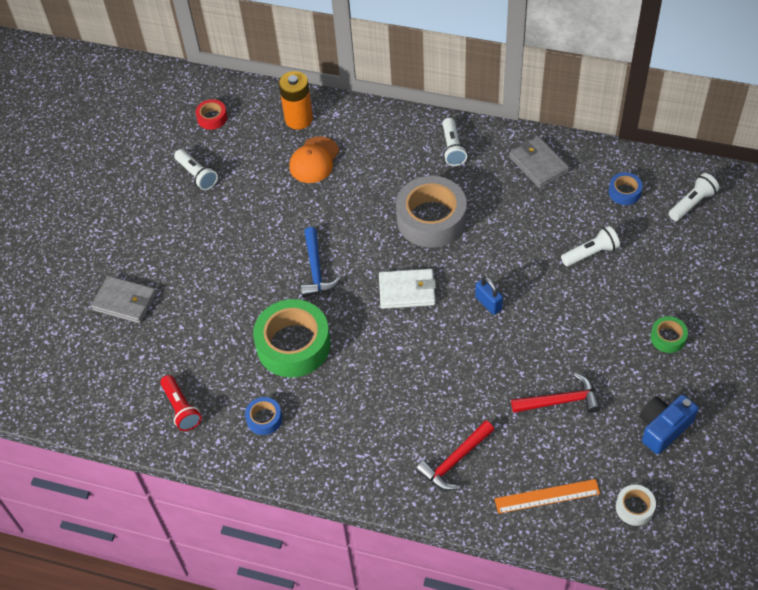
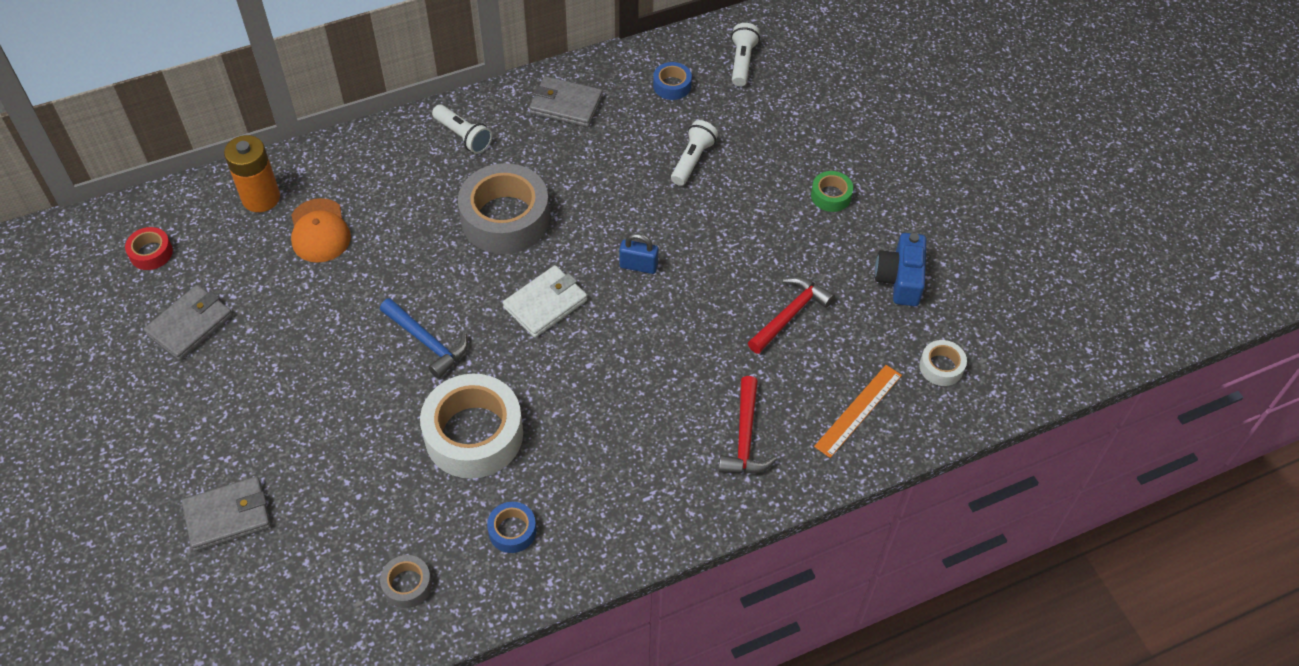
camera: 45 degrees left, 0 degrees up
(181, 408) = (407, 585): red flashlight -> grey tape
(197, 175) = (190, 325): white flashlight -> grey wallet
(293, 345) = (474, 434): green tape -> white tape

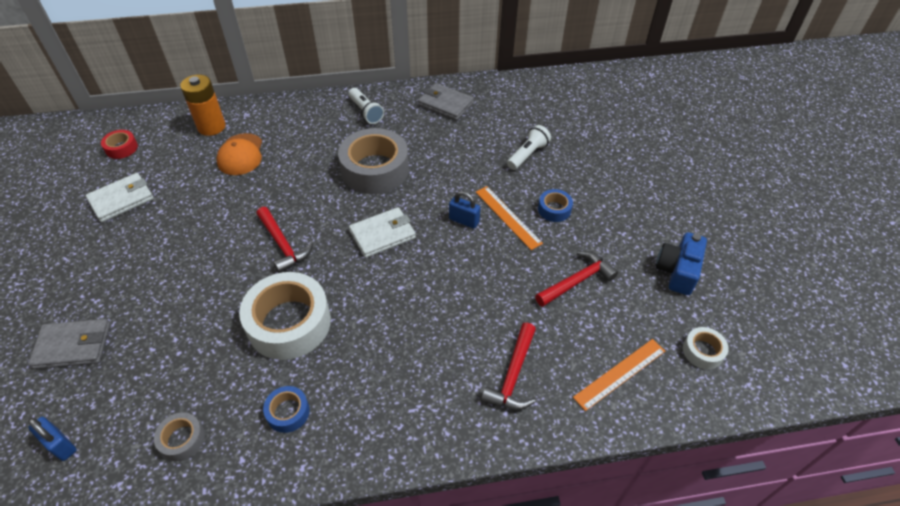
camera: 15 degrees right, 5 degrees down
(190, 325) = (121, 199): grey wallet -> white wallet
(273, 621) = (60, 445): none -> blue padlock
(427, 342) = (283, 245): blue hammer -> red hammer
(672, 85) = (526, 104): blue tape -> blue tape (554, 209)
(690, 250) = (507, 217): none -> orange ruler
(742, 62) = (582, 97): white flashlight -> none
(831, 196) = (631, 198): green tape -> none

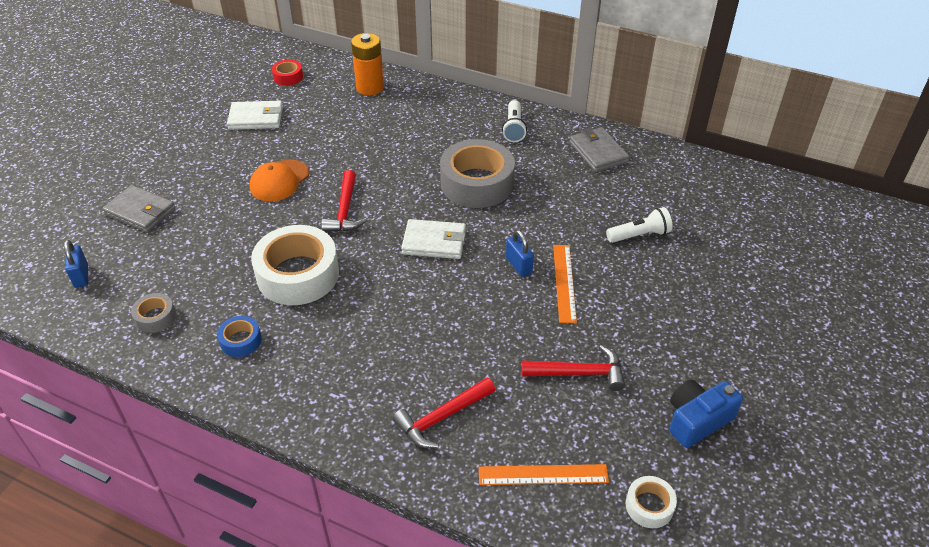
camera: 35 degrees right, 5 degrees down
(240, 154) = (374, 121): orange cap -> orange cap (279, 181)
(554, 209) = (618, 298): blue tape -> none

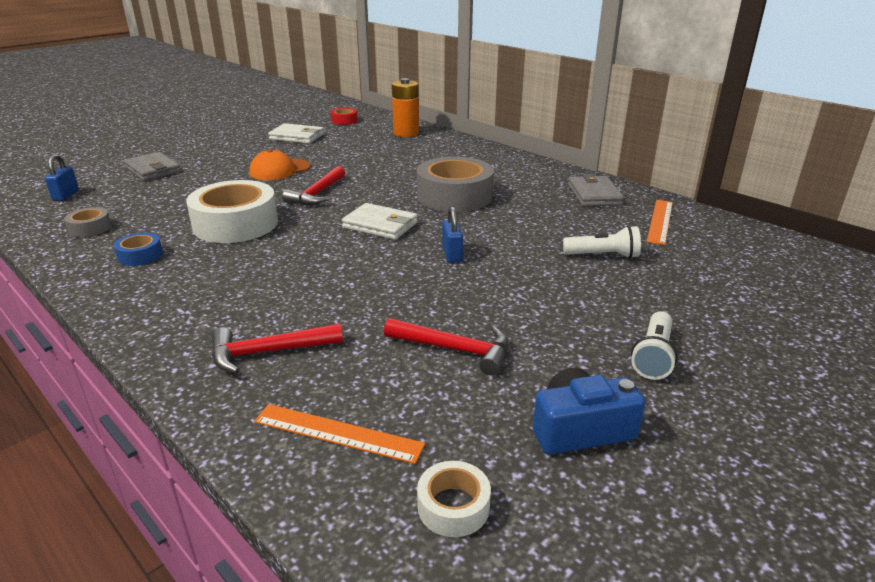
camera: 20 degrees right, 15 degrees down
(514, 128) = (518, 170): white flashlight -> white flashlight (653, 356)
(564, 282) = (492, 275): orange ruler -> orange ruler (660, 221)

